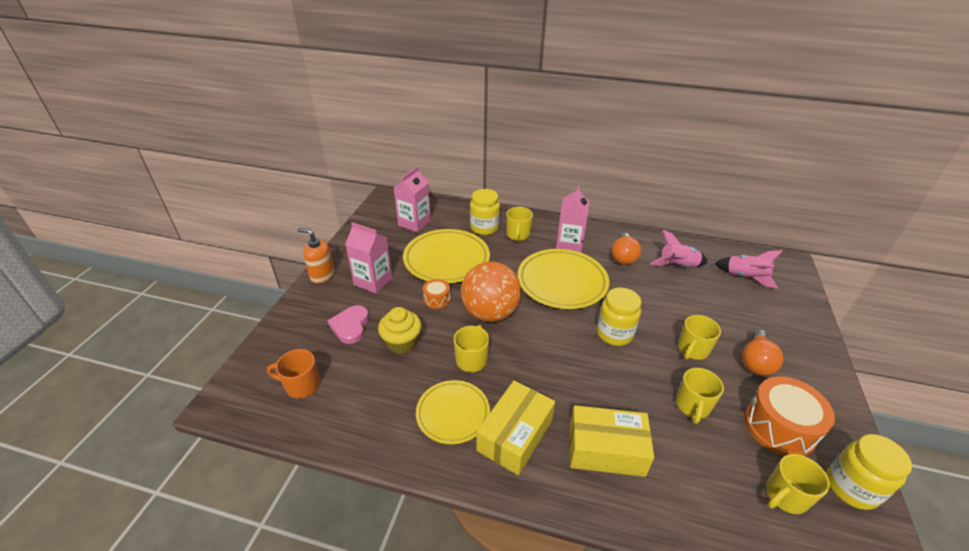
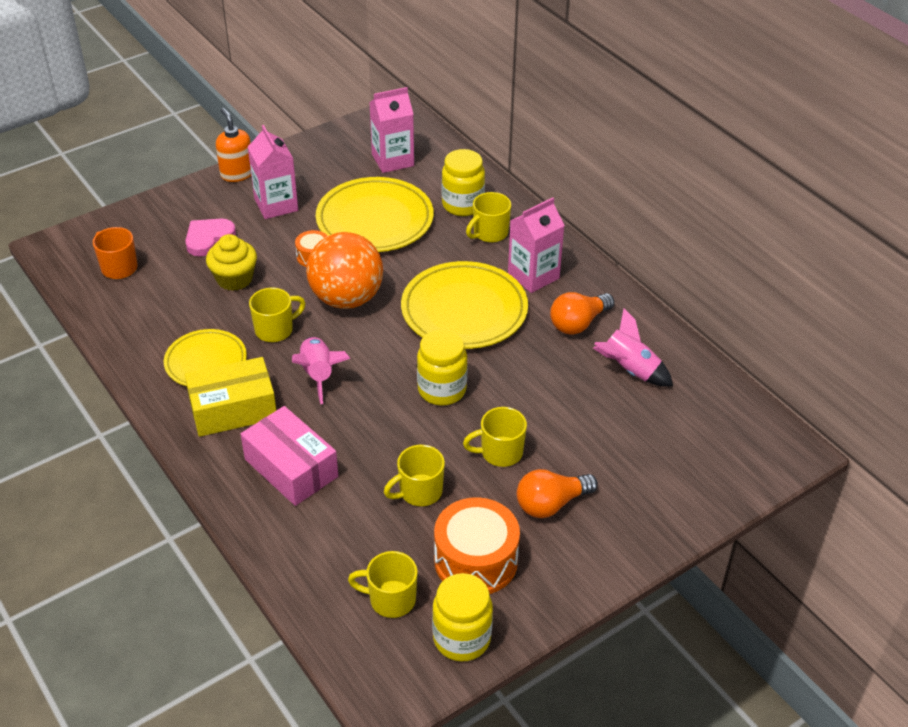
camera: 40 degrees right, 5 degrees up
(606, 450) = (291, 468): yellow box -> pink box
(745, 277) = (696, 429): pink rocket -> pink rocket (318, 374)

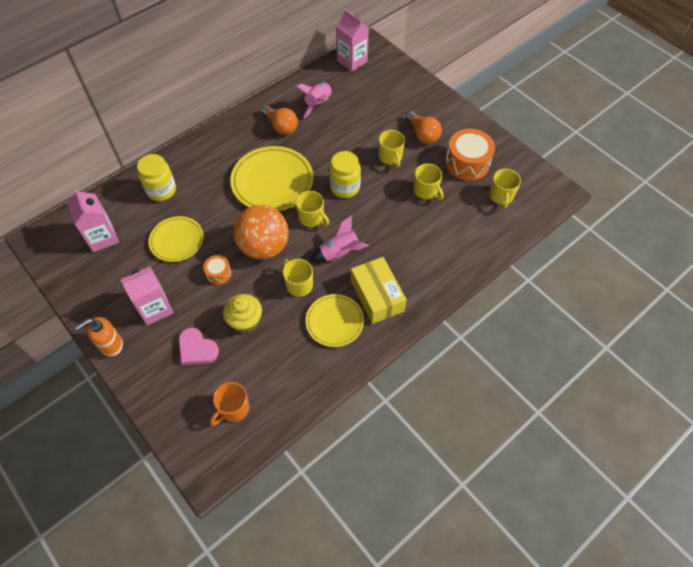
camera: 95 degrees left, 15 degrees up
(291, 468) = (420, 255): pink box -> none
(375, 220) = (177, 240): yellow plate -> yellow plate, size x0.62
(461, 638) = (516, 165): yellow jar -> none
(489, 233) = (193, 173): yellow mug -> yellow mug (311, 218)
(533, 276) = (238, 149): pink carton -> pink carton (352, 61)

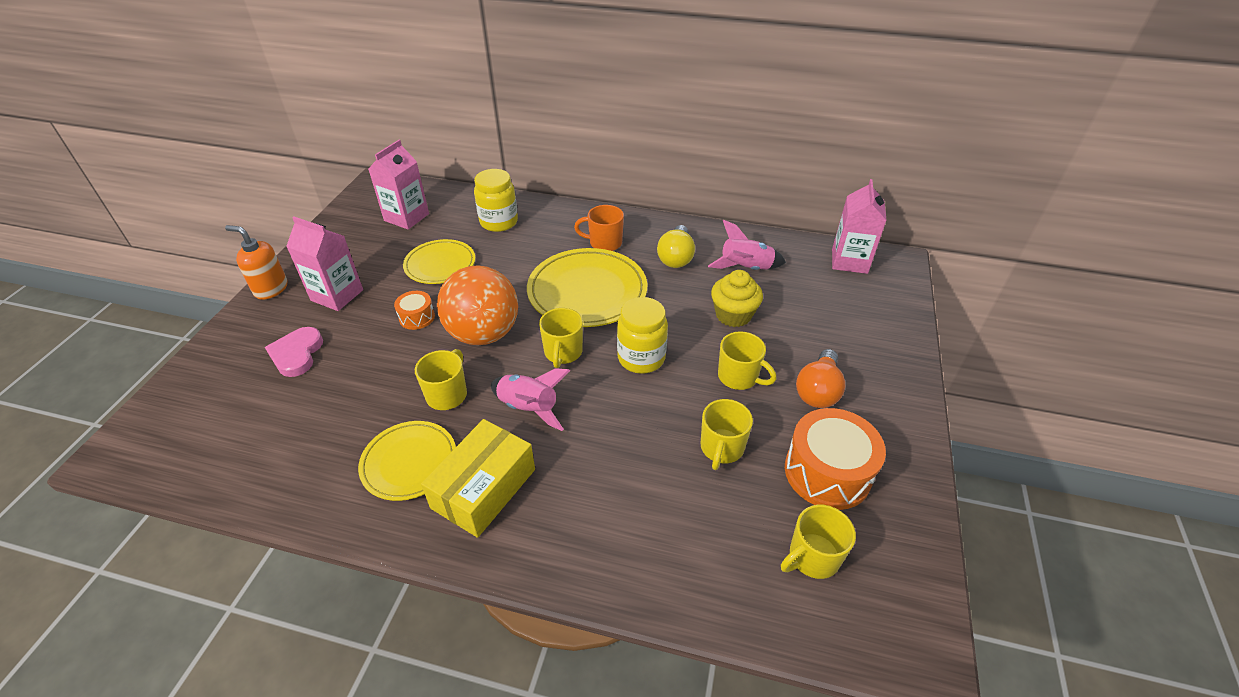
camera: 55 degrees right, 15 degrees down
(234, 409) = (220, 431): orange mug -> orange mug (604, 243)
(245, 321) = (360, 374): yellow cupcake -> yellow cupcake (733, 315)
(281, 126) = (676, 257): orange light bulb -> yellow light bulb
(390, 157) = (739, 377): yellow mug -> yellow mug turned 90 degrees counterclockwise

